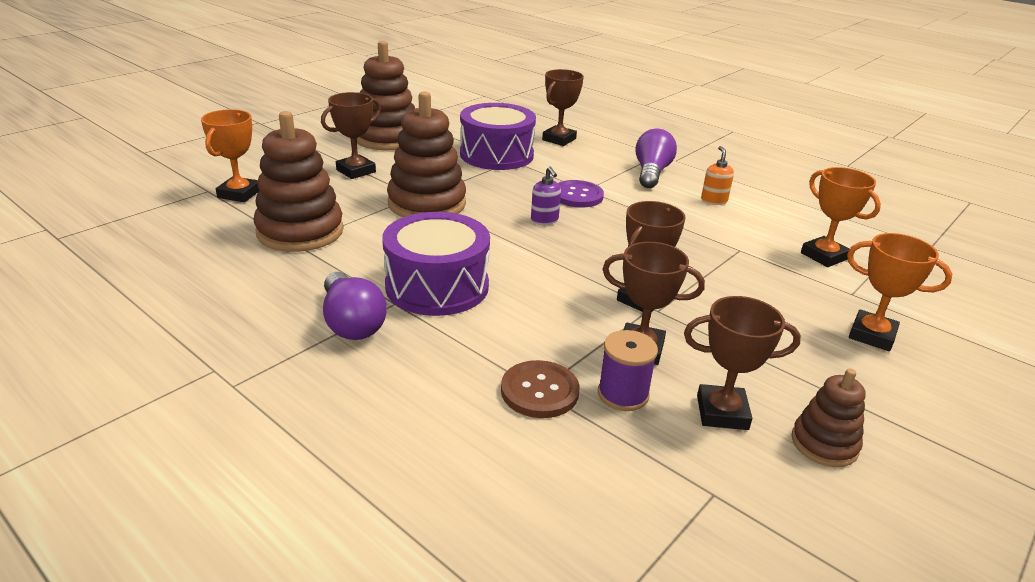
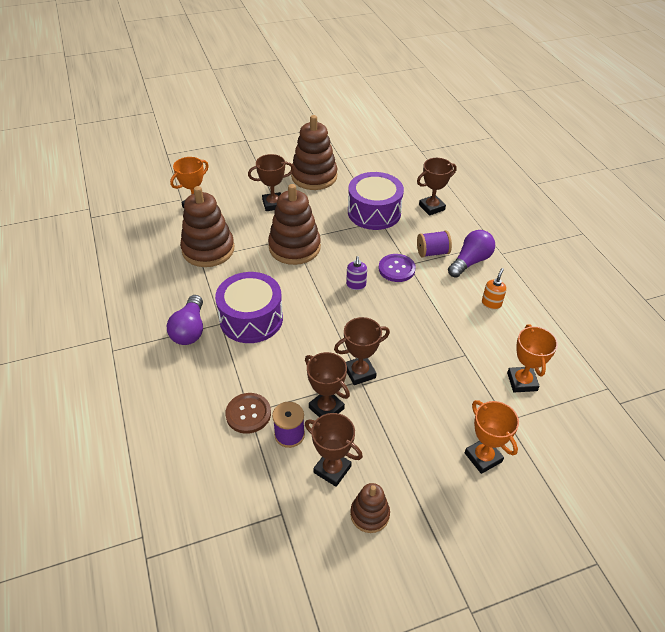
camera: 30 degrees right, 15 degrees up
(602, 174) = (432, 252): none -> purple spool

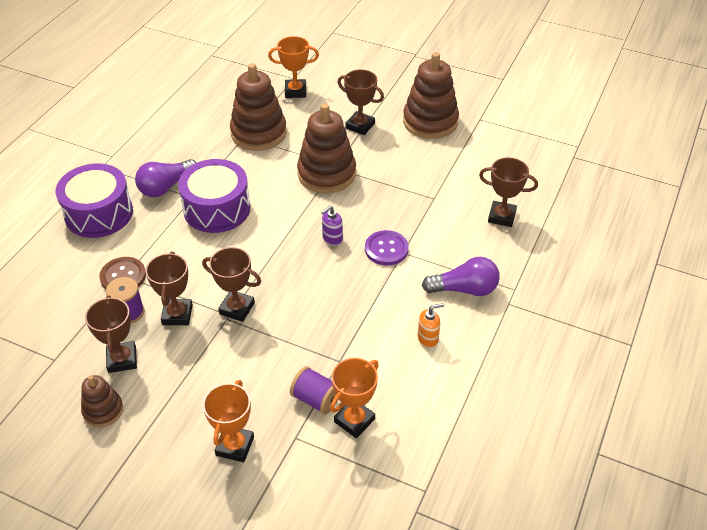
camera: 45 degrees right, 0 degrees up
(374, 212) = (439, 187): purple drum -> purple drum (99, 213)
(432, 252) = (440, 257): purple spool -> purple spool (316, 399)

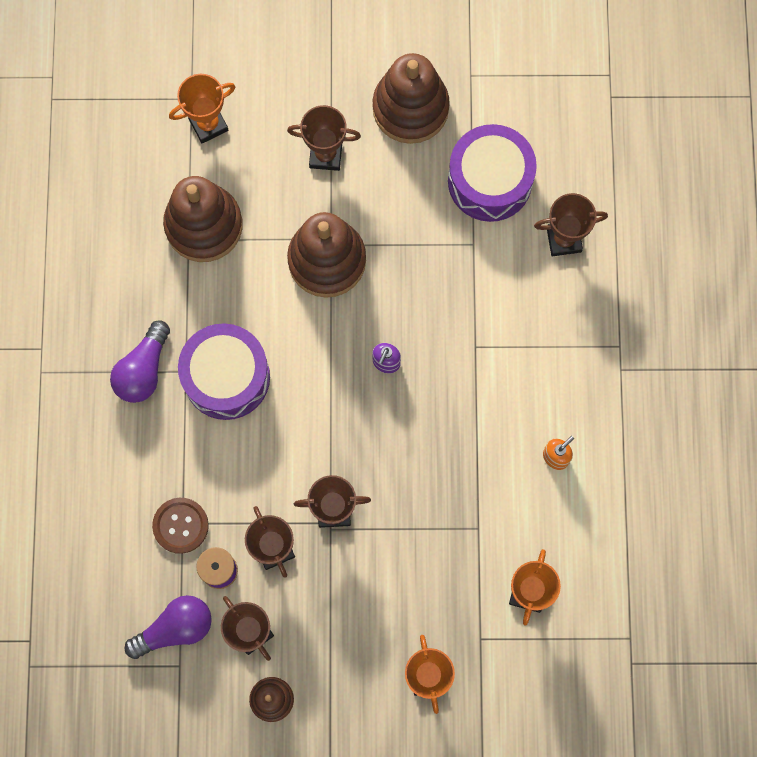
camera: 25 degrees left, 30 degrees up
(99, 213) = (90, 448): purple drum -> purple drum (489, 181)
(316, 399) = (478, 586): purple spool -> none
(386, 249) = (455, 350): purple button -> none
(464, 289) = (566, 371): purple light bulb -> purple light bulb (175, 628)

